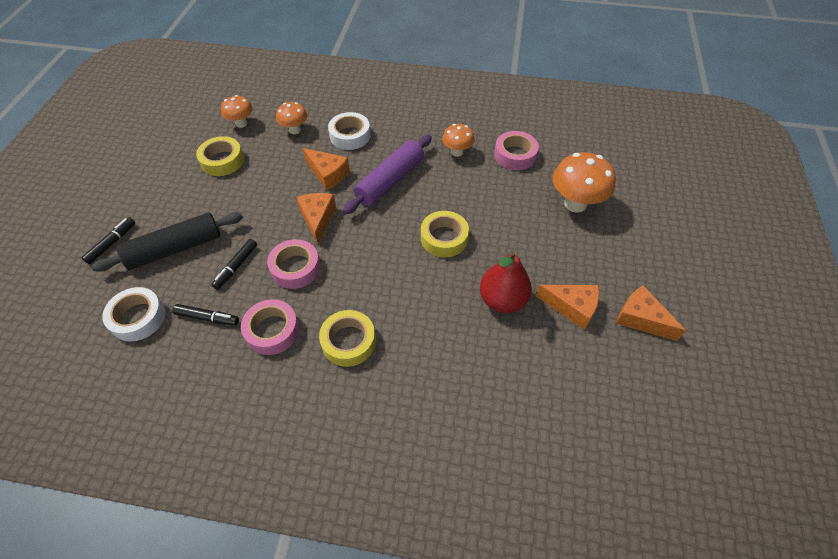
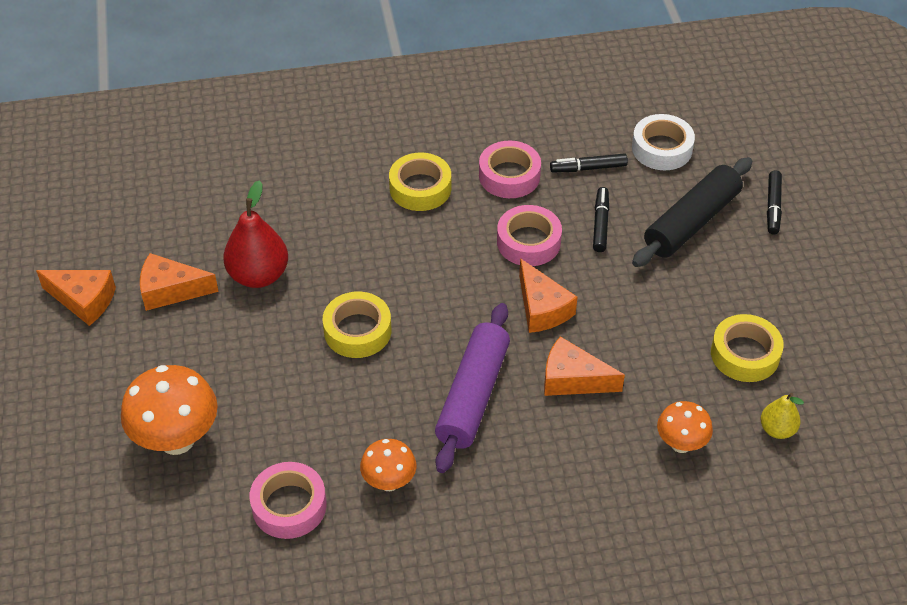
camera: 160 degrees right, 5 degrees down
(241, 123) = (777, 429): orange mushroom -> yellow pear
(350, 136) = (583, 461): white tape -> none

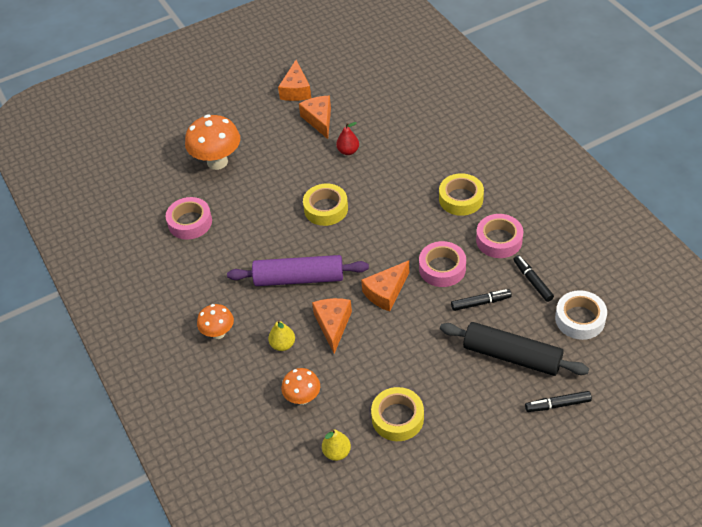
camera: 75 degrees right, 0 degrees up
(259, 275) = (348, 151): red pear -> red pear, size x0.56
(389, 482) = (220, 260): orange mushroom -> orange mushroom (218, 333)
(583, 444) = (283, 345): none -> yellow pear

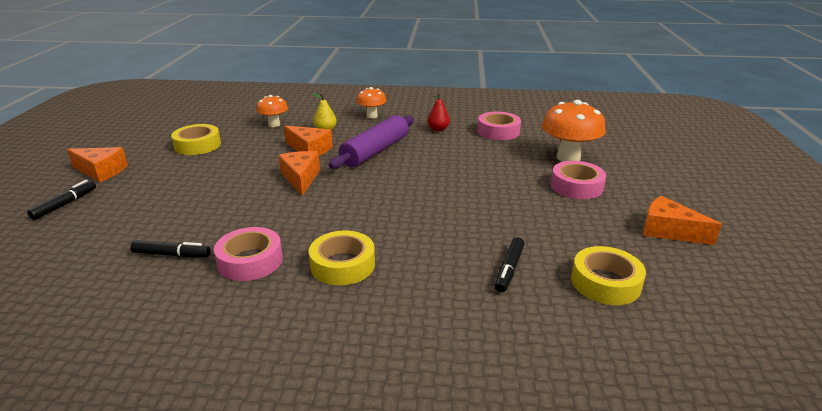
camera: 120 degrees right, 20 degrees down
(319, 120) = (591, 226): orange cheese -> orange cheese (101, 171)
(326, 209) = (439, 185): yellow tape -> yellow tape (605, 283)
(337, 452) = (219, 122): yellow pear -> none
(348, 151) = (513, 225): red pear -> red pear (438, 129)
(442, 268) = (277, 212): pink tape -> pink tape (576, 186)
(480, 303) = (209, 215): black marker -> black marker (509, 269)
(512, 356) = (139, 205): black rolling pin -> none
(580, 319) = (86, 259): white tape -> none

